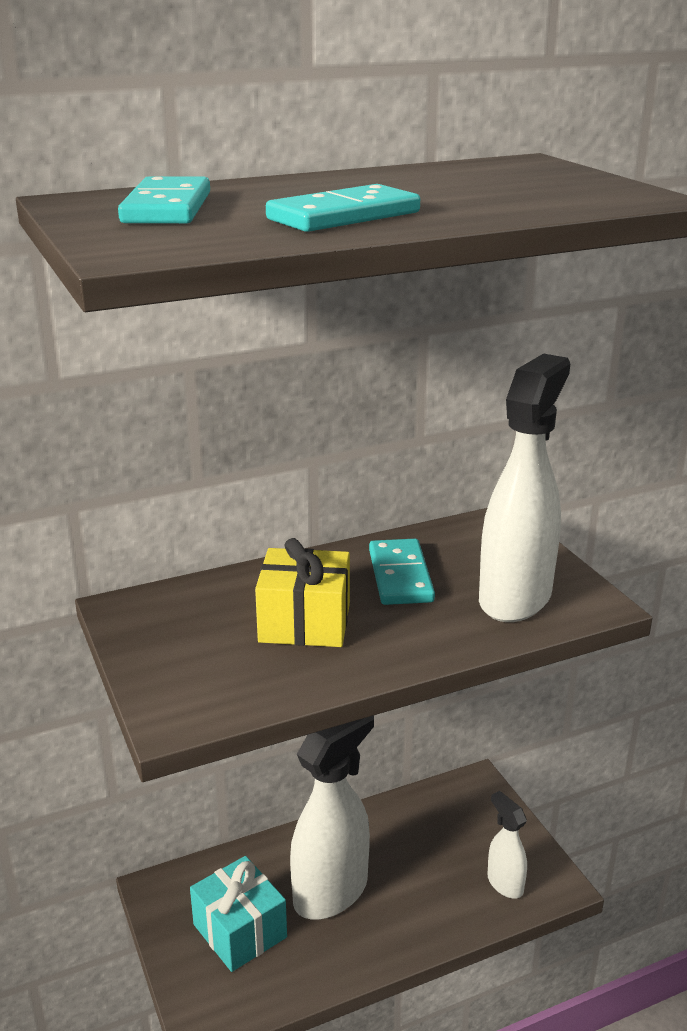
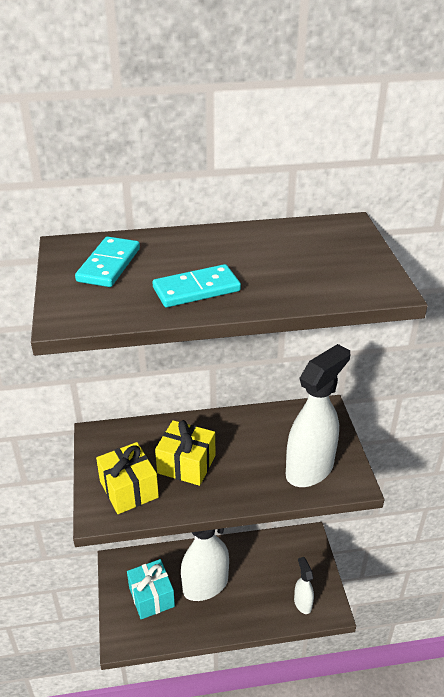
camera: 15 degrees right, 10 degrees up
(216, 672) = (129, 489): none -> yellow gift
(400, 576) = (251, 440): turquoise domino -> none

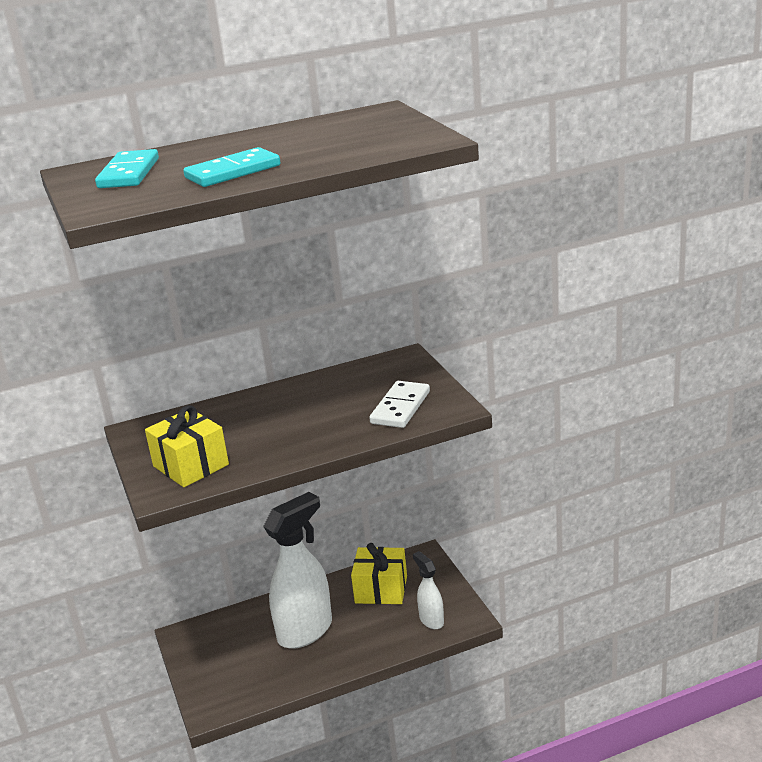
camera: 10 degrees left, 10 degrees down
(151, 597) = (238, 657): turquoise gift -> none
(186, 464) = (253, 432): yellow gift -> yellow gift (381, 589)
(310, 469) = (400, 407): white spray bottle -> white domino

